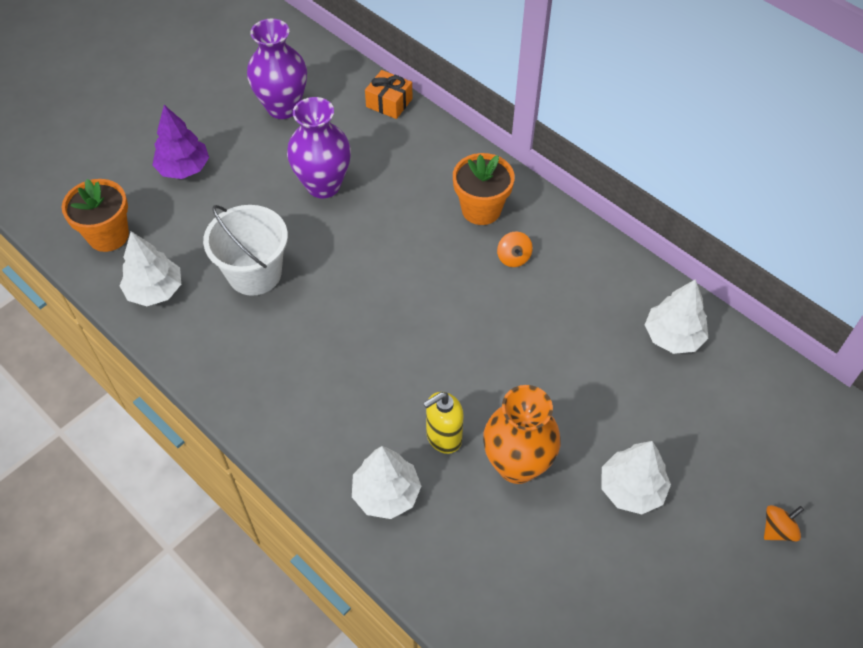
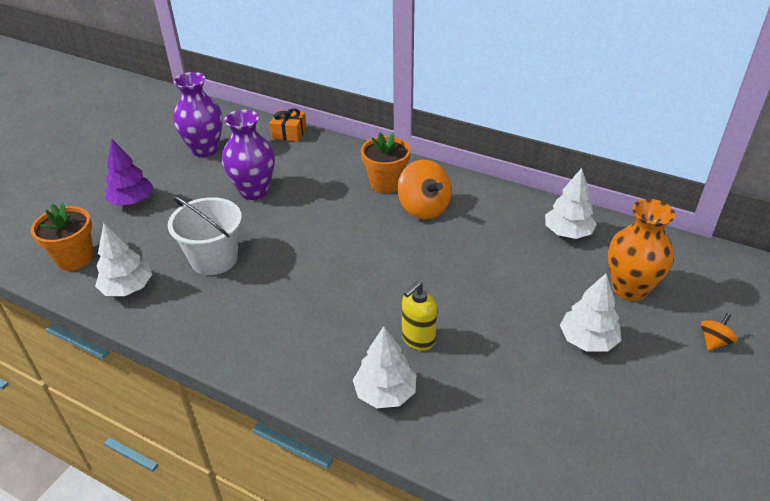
camera: 15 degrees left, 15 degrees down
(513, 258) = (424, 208): orange spinning top -> orange spinning top, size x1.99
(517, 465) = (488, 345): orange vase -> orange vase (629, 289)

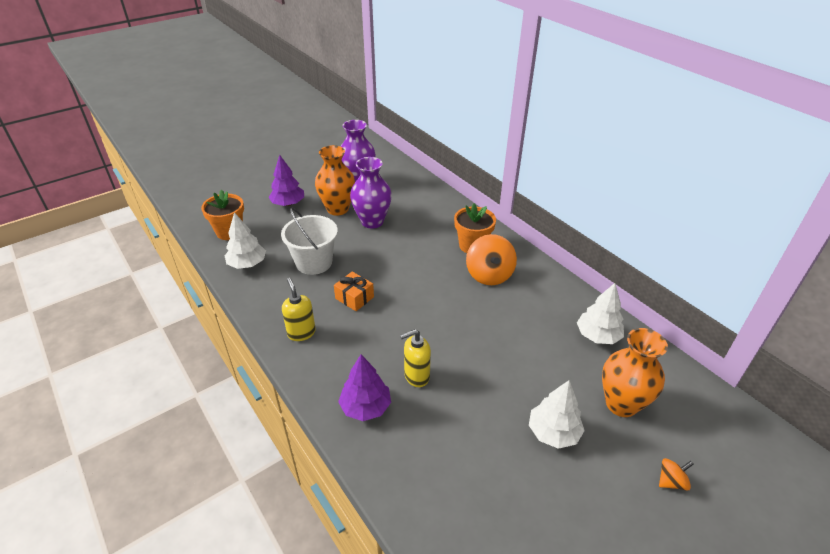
camera: 25 degrees right, 0 degrees up
(201, 189) = (337, 209): none -> orange vase
(254, 342) = (301, 333): none -> yellow soap dispenser
(289, 133) = (425, 185): orange gift -> orange gift (354, 298)
(385, 393) = (365, 407): white tree -> purple tree

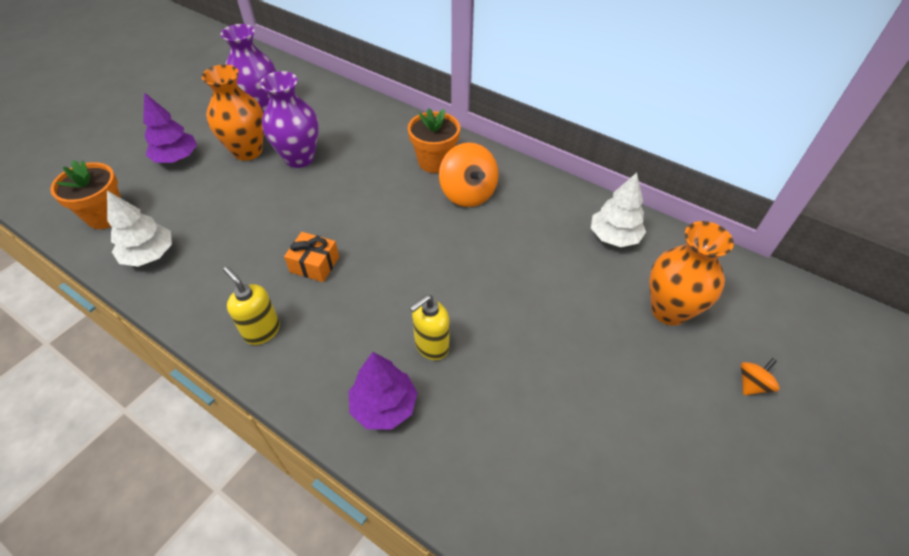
camera: 20 degrees left, 10 degrees up
(314, 262) = (243, 230): white bucket -> none
(553, 432) = (612, 367): white tree -> none

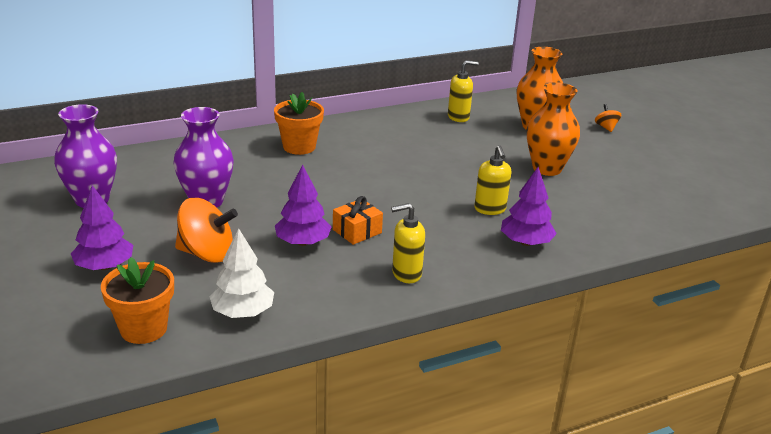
camera: 60 degrees left, 20 degrees down
(247, 151) = (155, 224): orange vase -> orange vase (547, 168)
(273, 239) = (302, 242): none -> purple tree
(468, 193) = (354, 147): orange spinning top -> orange spinning top (207, 254)
(614, 237) = (458, 117): white tree -> yellow soap dispenser

